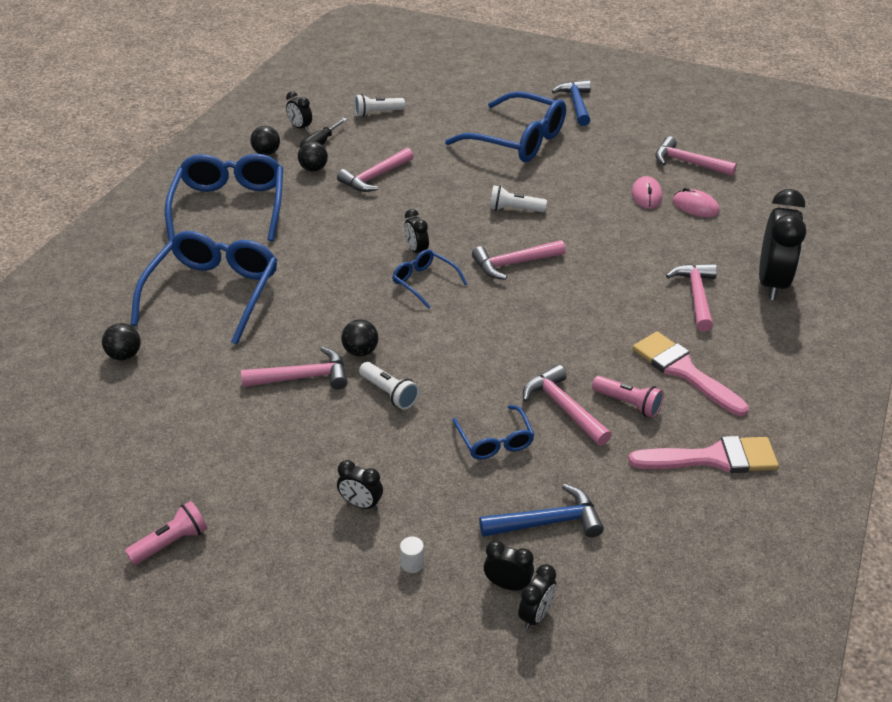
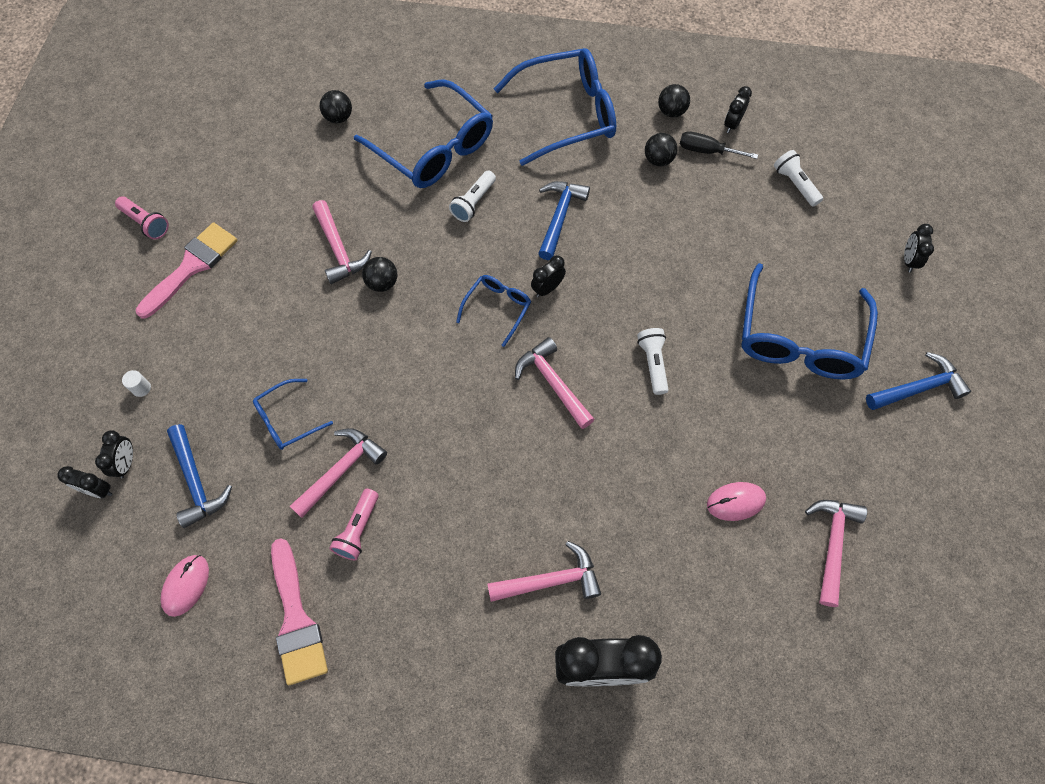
camera: 75 degrees right, 25 degrees up
(213, 293) = (434, 147): blue glasses -> blue glasses turned 45 degrees clockwise
(343, 231) = (559, 217): none -> blue hammer
(361, 504) = (198, 335): black clock -> black clock (908, 260)
(375, 177) = (664, 217): pink hammer -> none
(389, 393) = (332, 320): white flashlight -> white flashlight (473, 202)
(683, 371) = (419, 579): pink brush -> pink brush (192, 266)
(695, 206) = (732, 563): pink mouse -> pink mouse (186, 585)

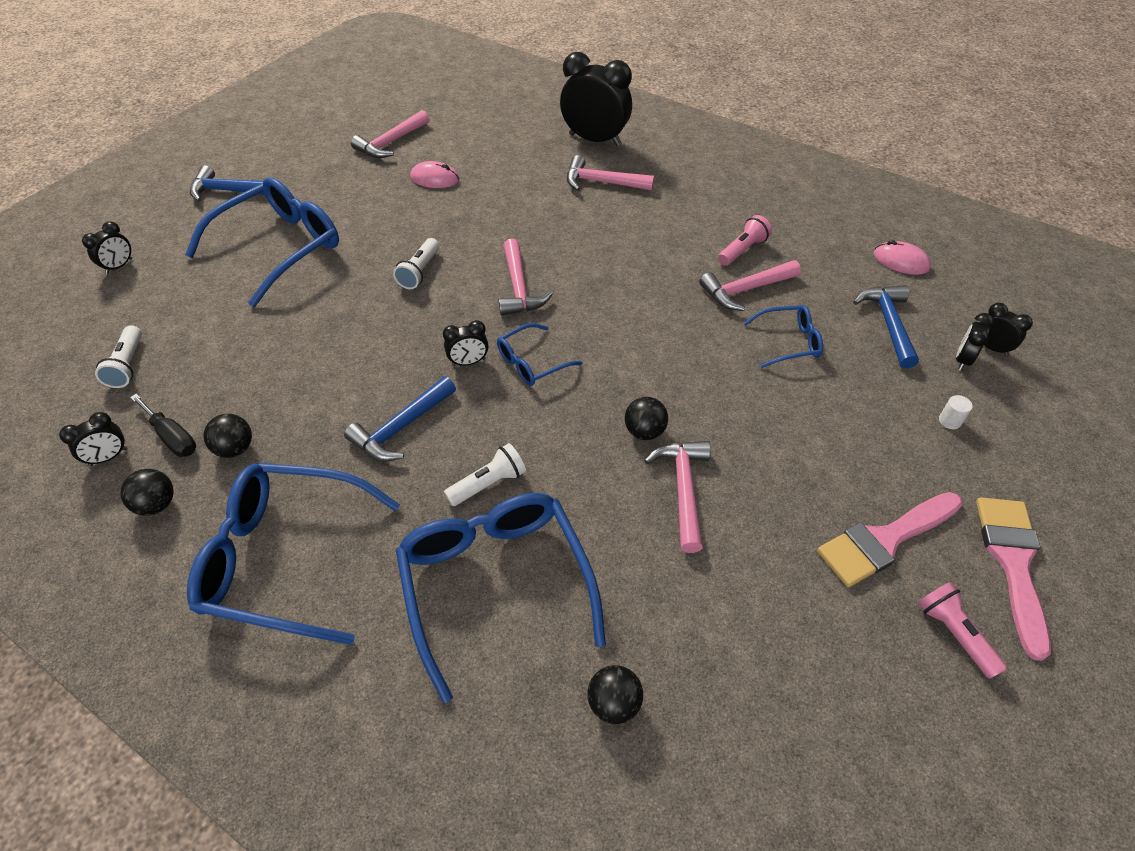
camera: 155 degrees left, 15 degrees down
(186, 585) = (901, 261): pink mouse -> pink mouse turned 75 degrees clockwise
(296, 620) = (808, 218): pink brush -> pink brush (1013, 562)

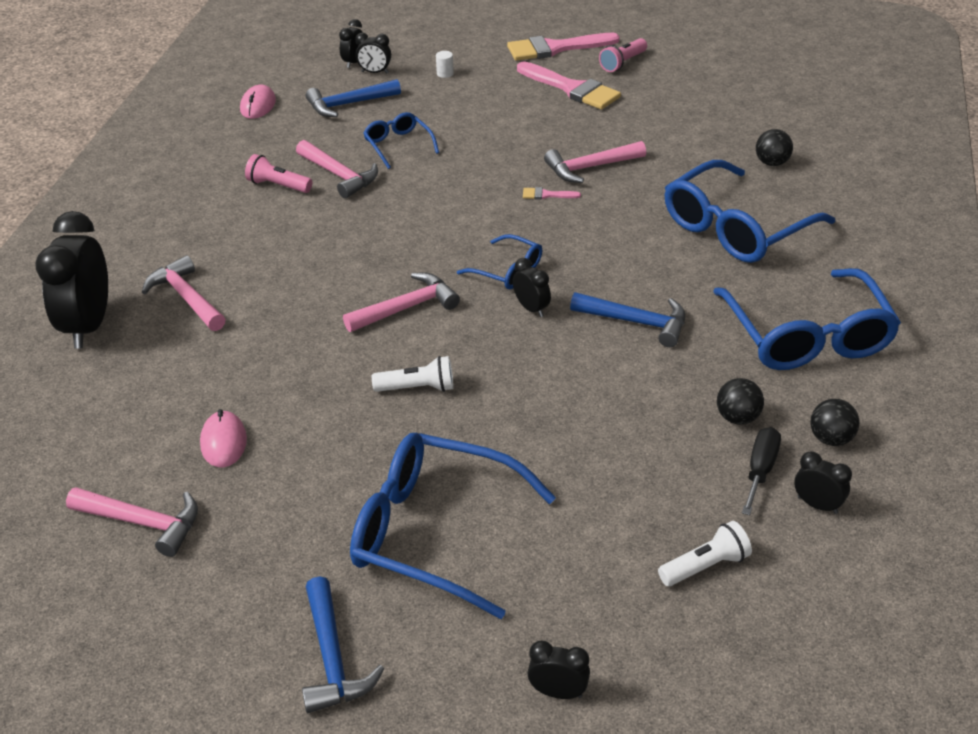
camera: 110 degrees left, 10 degrees down
(489, 484) = (655, 256): white flashlight -> none
(602, 182) = (186, 298): pink hammer -> pink hammer turned 150 degrees clockwise
(644, 431) = (546, 195): black ball -> pink brush

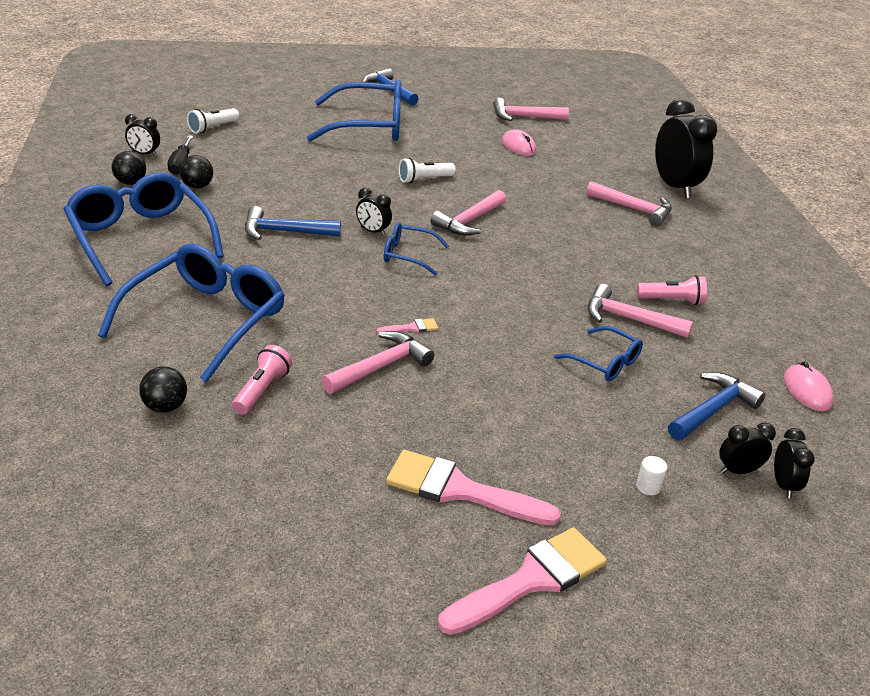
camera: 155 degrees right, 5 degrees down
(558, 692) = (279, 90): black clock -> none
(622, 63) = (410, 564): pink flashlight -> pink flashlight (262, 390)

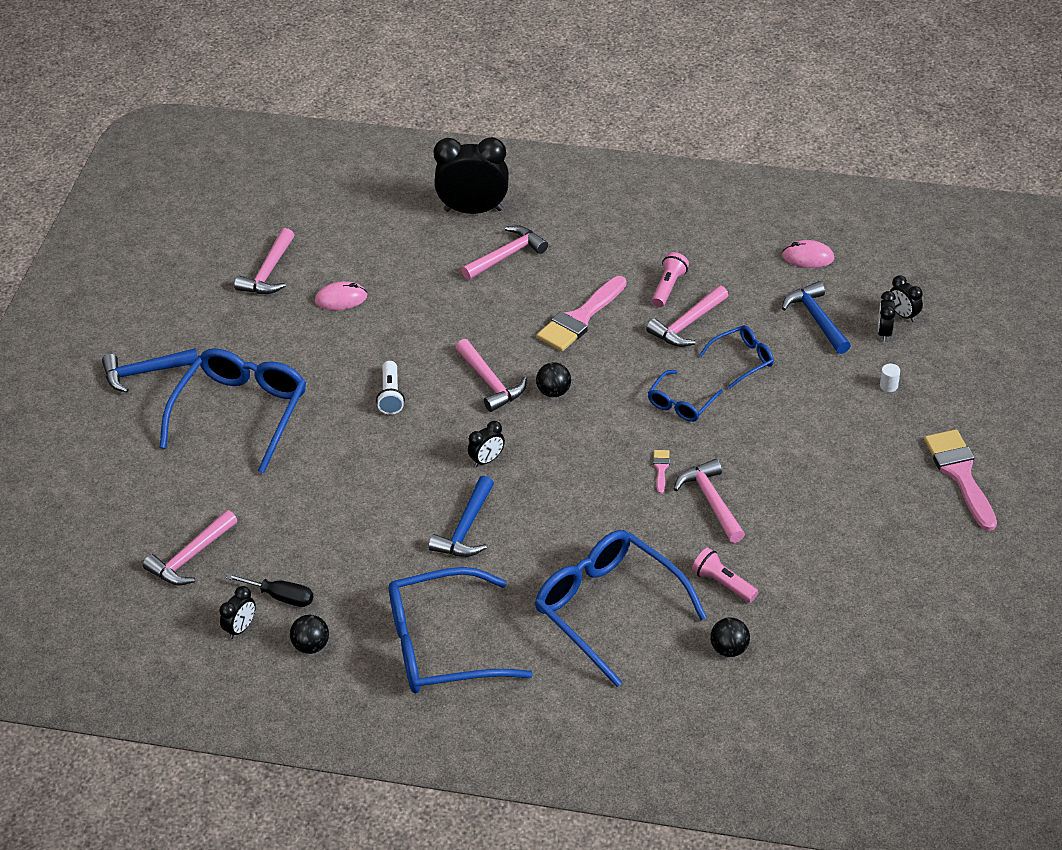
camera: 65 degrees left, 10 degrees up
(197, 186) = (341, 587): black ball -> black ball (554, 392)
(212, 128) = (190, 557): white flashlight -> pink hammer
(408, 255) = (540, 443): blue glasses -> blue glasses (681, 403)
(460, 490) = (868, 488): pink brush -> pink brush (580, 318)
(783, 485) = (903, 315): black clock -> black clock turned 150 degrees counterclockwise

